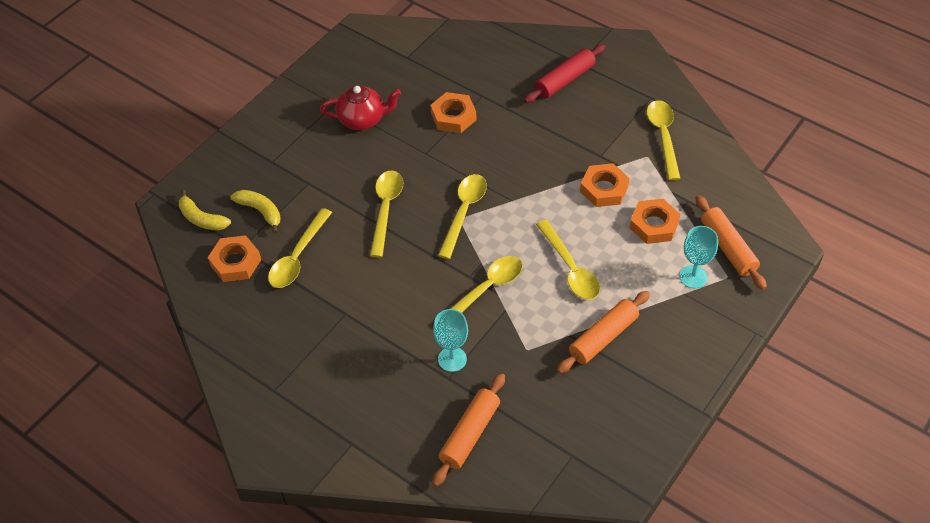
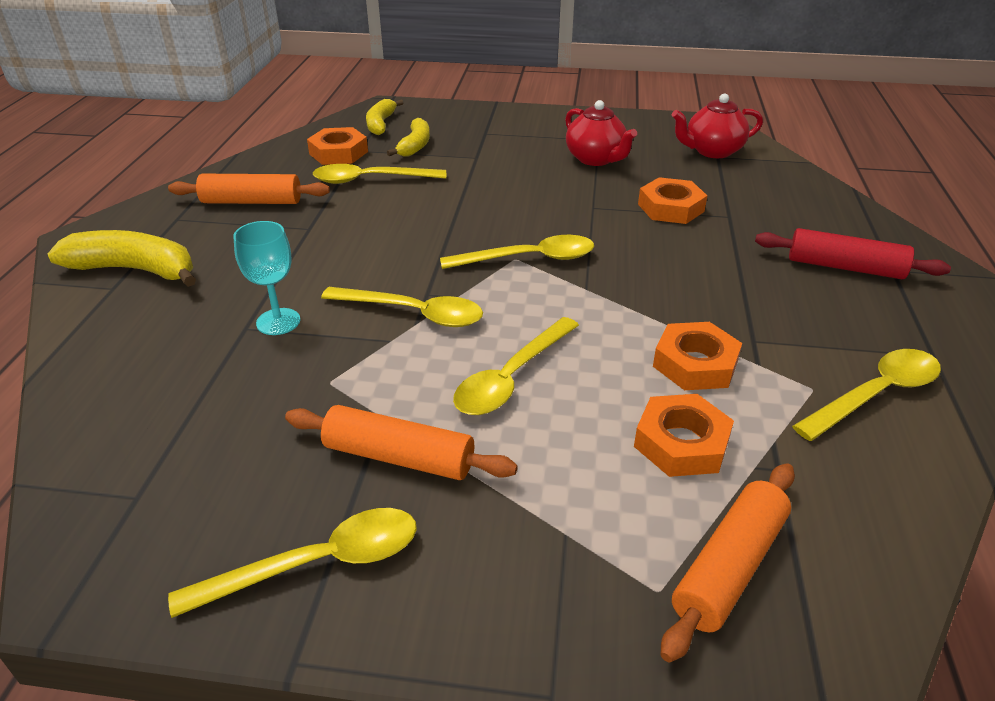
camera: 60 degrees right, 15 degrees down
(336, 426) = (135, 270): none -> yellow banana
(386, 209) = (482, 208): yellow spoon -> yellow spoon (317, 563)
(398, 55) = (712, 151): none -> red teapot
(469, 434) = (152, 375): orange rolling pin -> orange rolling pin (252, 201)
(693, 277) = (614, 535): turquoise goblet -> none

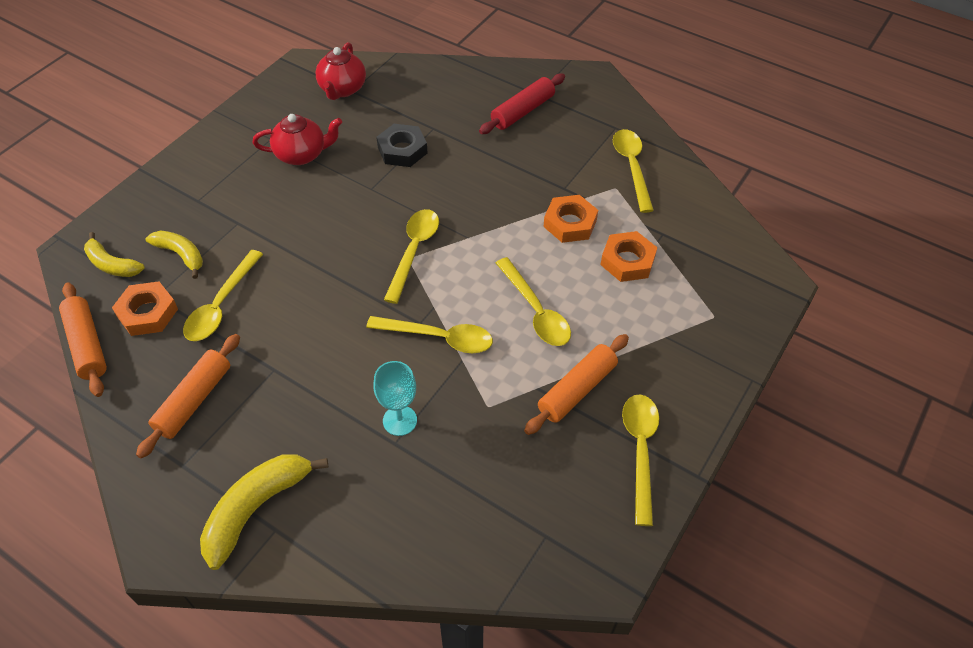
camera: 65 degrees left, 15 degrees up
(413, 313) = (439, 338): yellow spoon -> yellow spoon turned 60 degrees clockwise
(671, 208) = (402, 150): orange nut -> black nut
(729, 567) = (712, 284): orange rolling pin -> orange rolling pin (87, 345)

